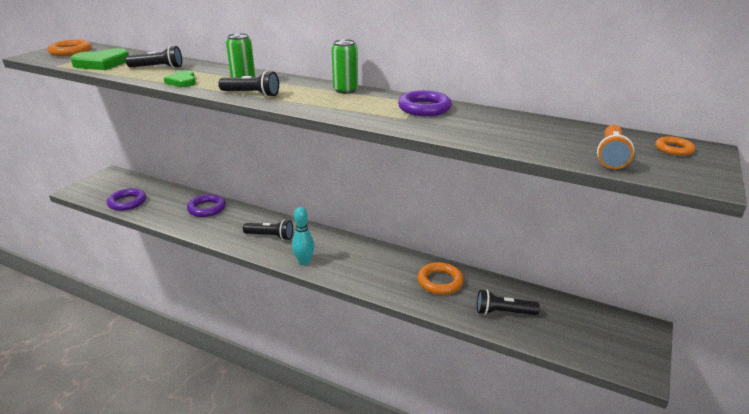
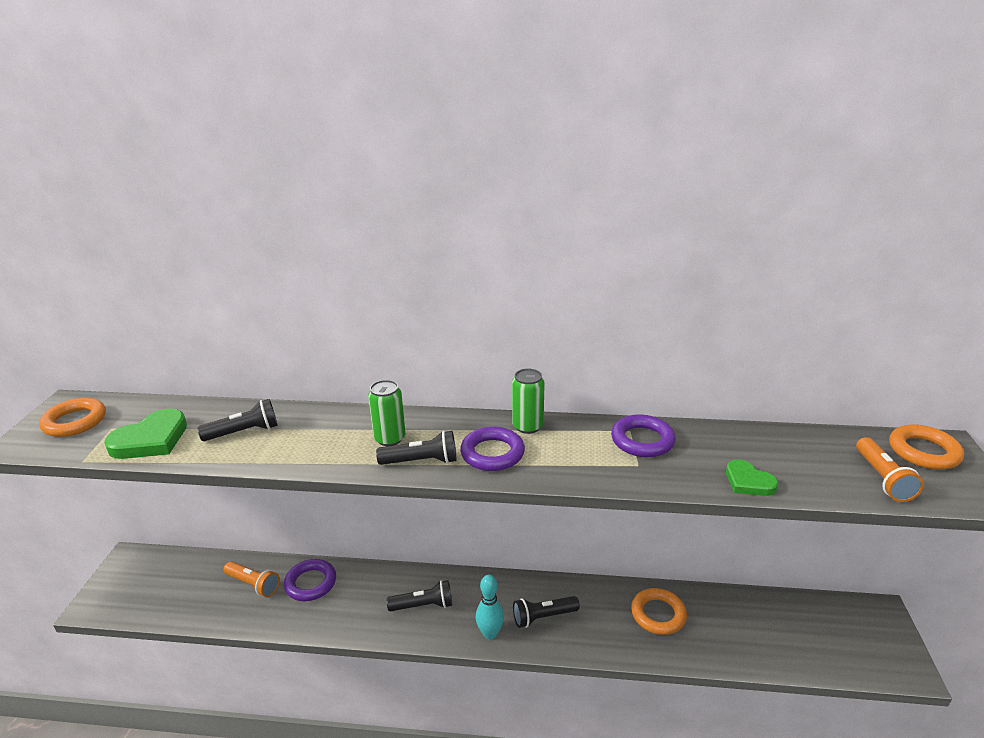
camera: 20 degrees left, 0 degrees up
(127, 202) = (188, 604): purple ring -> purple ring (492, 453)
(172, 201) = (254, 585): none -> orange flashlight
(182, 81) = (306, 455): green heart -> green heart (748, 482)
(503, 312) = (745, 637): black flashlight -> black flashlight (543, 617)
(674, 149) = (923, 452): orange ring -> orange ring, size x1.76

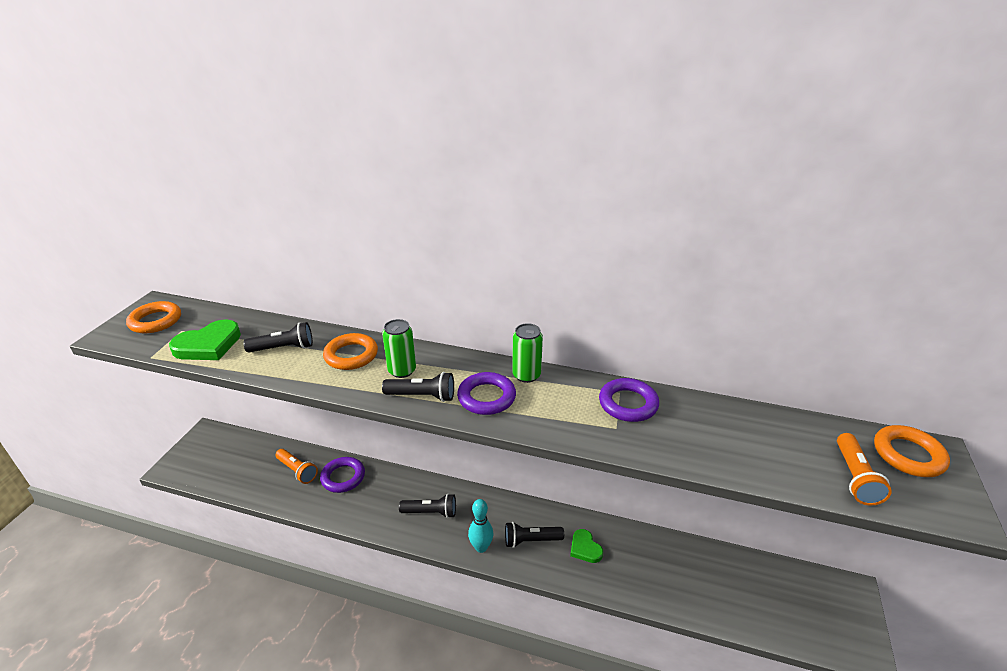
camera: 10 degrees right, 5 degrees up
(658, 614) = (635, 556): orange ring -> orange ring (351, 355)
(748, 482) = (717, 460): green heart -> green heart (585, 548)

